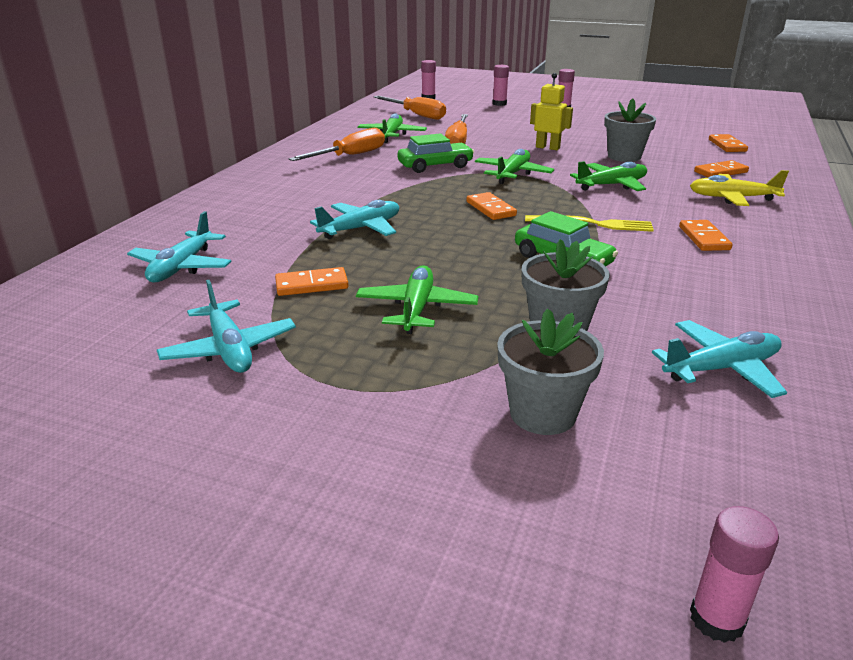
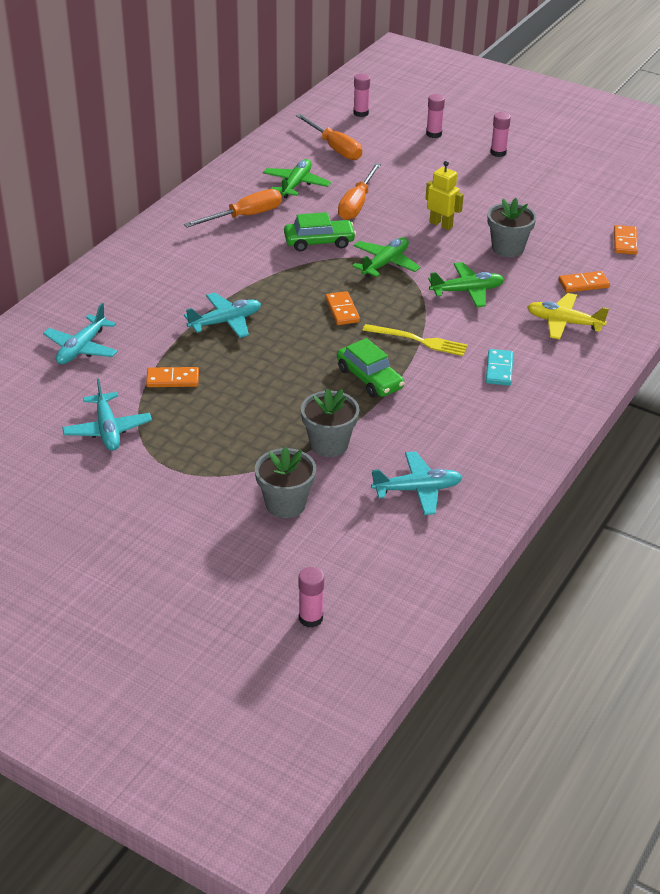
camera: 10 degrees right, 10 degrees up
(416, 309) = (240, 412): green plane -> none
(703, 238) = (499, 369): orange domino -> turquoise domino

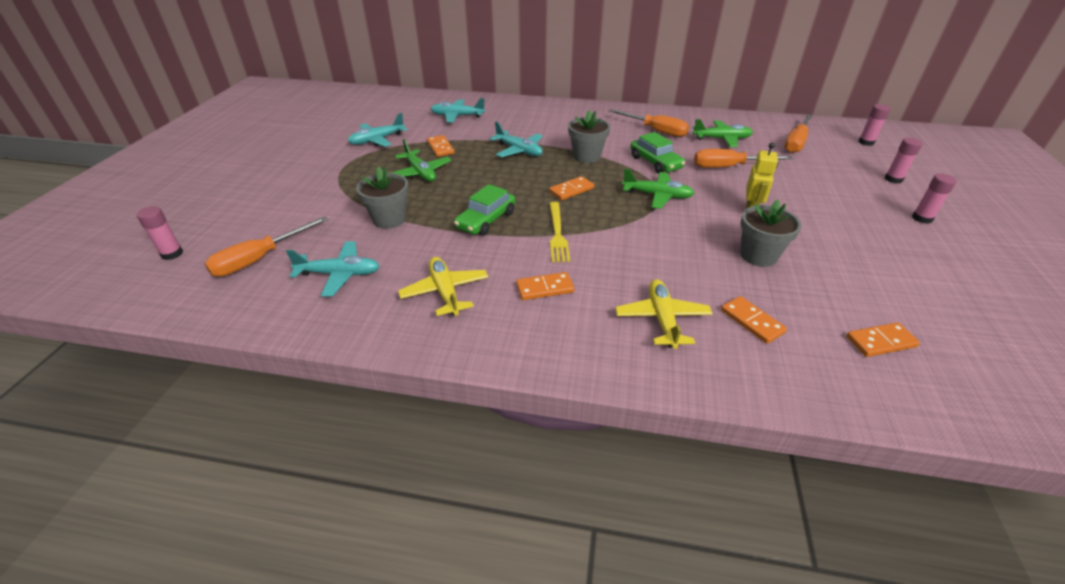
camera: 70 degrees right, 0 degrees up
(285, 504) = (310, 216): grey flower pot -> grey flower pot (586, 156)
(359, 546) = (259, 259): none -> orange screwdriver
(417, 489) = (339, 274): turquoise plane -> turquoise plane turned 60 degrees counterclockwise
(467, 291) = (658, 245): green plane -> green plane (420, 173)
(478, 426) = (445, 292): none -> yellow plane
(499, 369) = (545, 288): turquoise domino -> orange domino

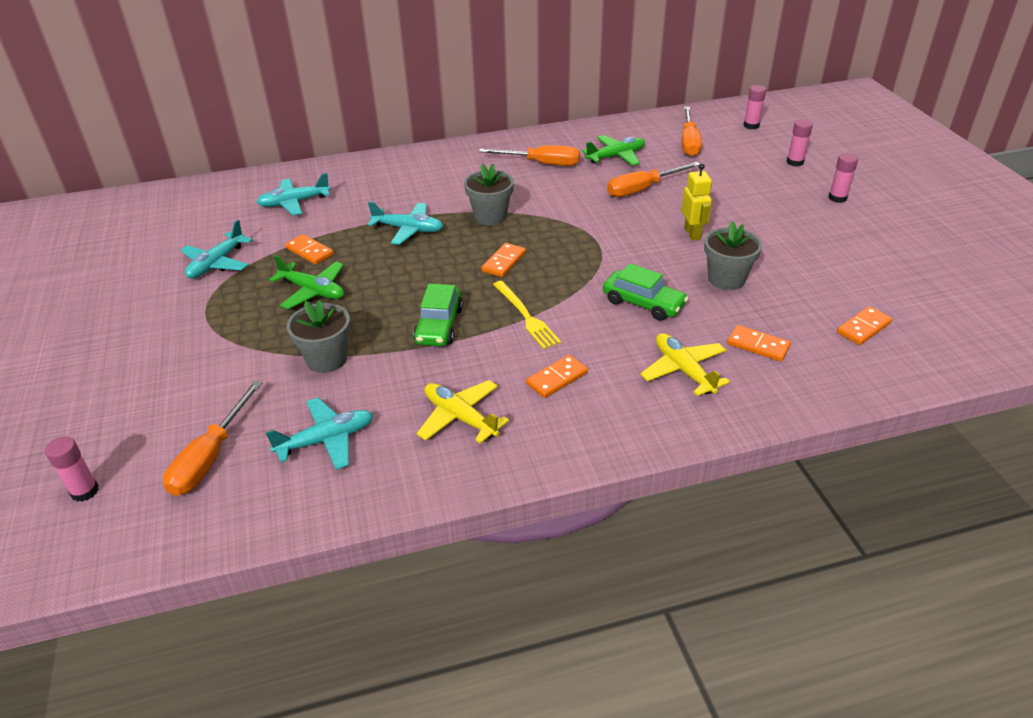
camera: 25 degrees left, 0 degrees up
(655, 163) = (568, 204): green car -> green car (643, 303)
(657, 196) = (595, 243): green plane -> none

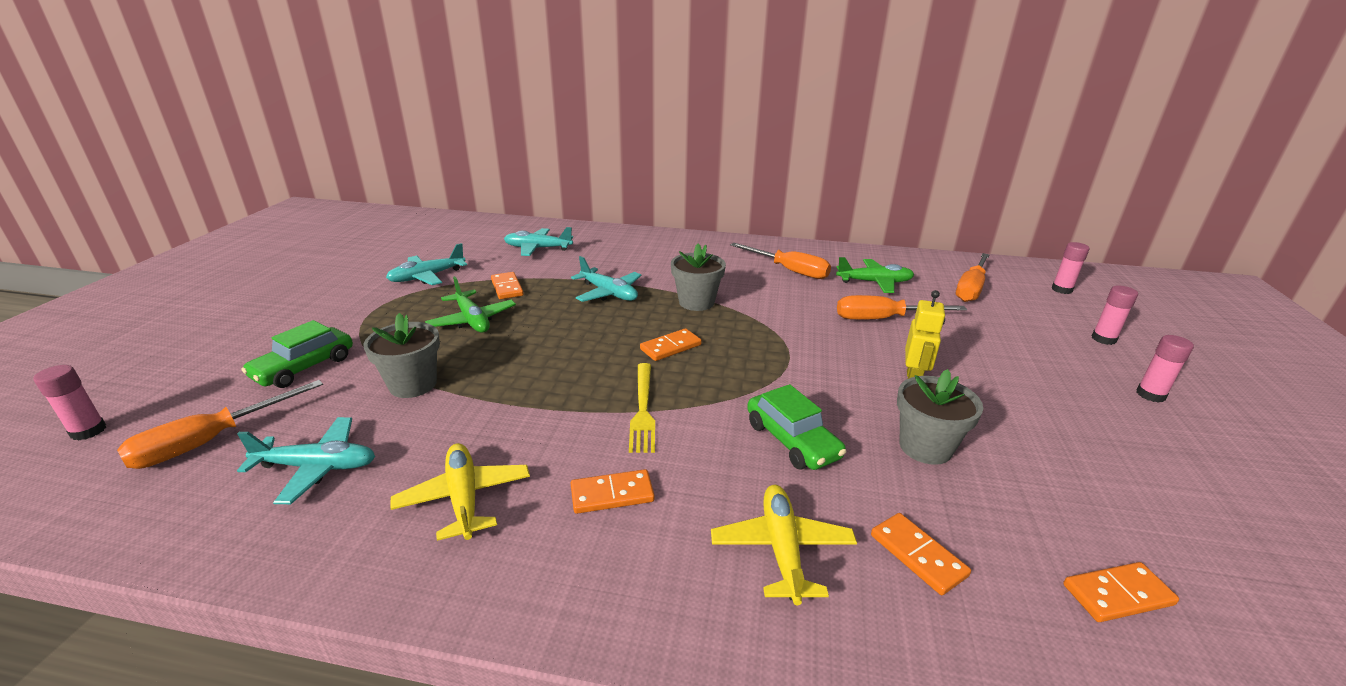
camera: 25 degrees right, 10 degrees down
(439, 325) = (546, 388): green car -> green car (304, 367)

